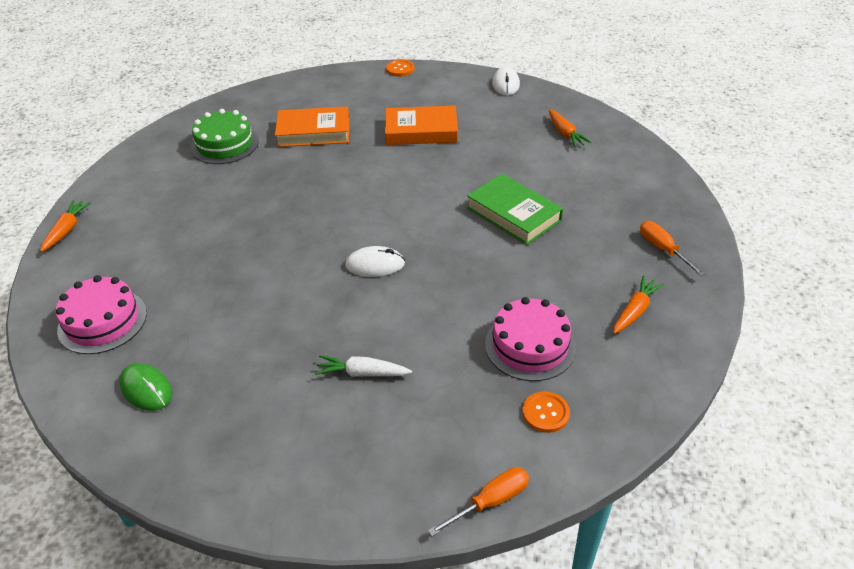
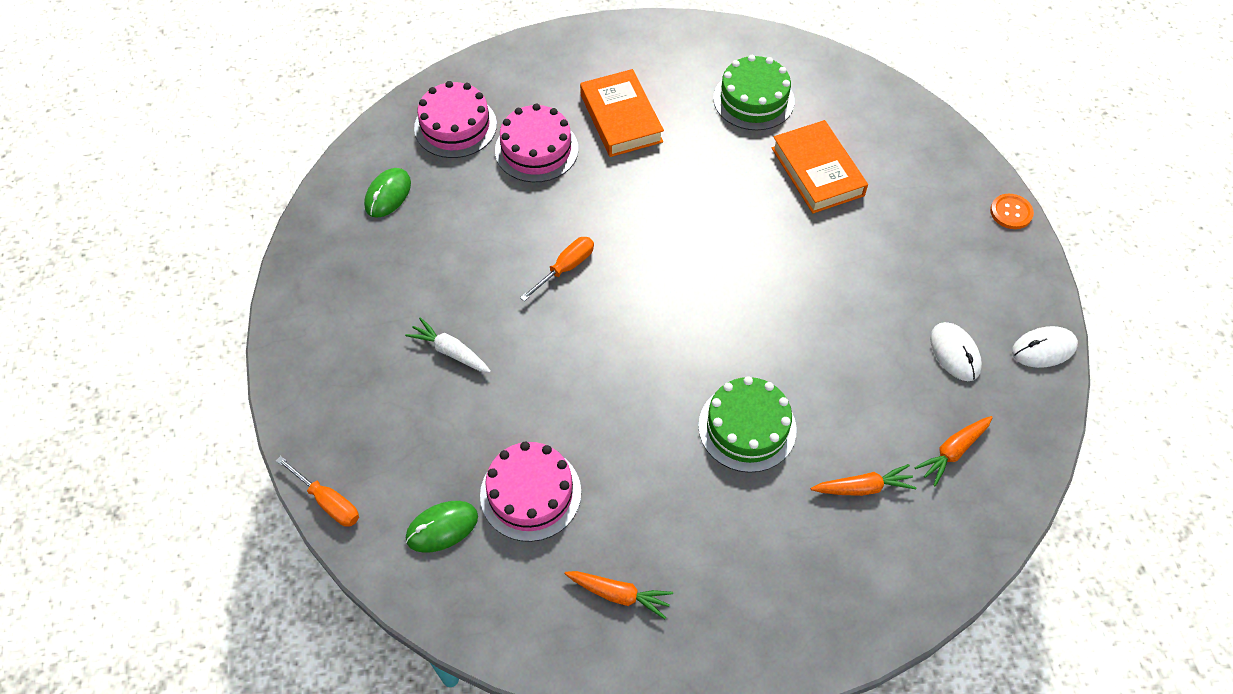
camera: 70 degrees right, 15 degrees up
(67, 230) = (563, 40): orange carrot -> orange carrot (863, 487)
(176, 271) = (536, 149): none -> pink cake
(362, 373) = (450, 351): white carrot -> white carrot turned 45 degrees counterclockwise
(375, 264) = (605, 312): white mouse -> white mouse (955, 353)
(421, 131) = (874, 281): orange book -> orange book (621, 118)
(514, 214) = (747, 427): green book -> green cake
(545, 413) = (442, 527): orange button -> green mouse
(663, 249) = (744, 614): orange screwdriver -> orange screwdriver (565, 268)

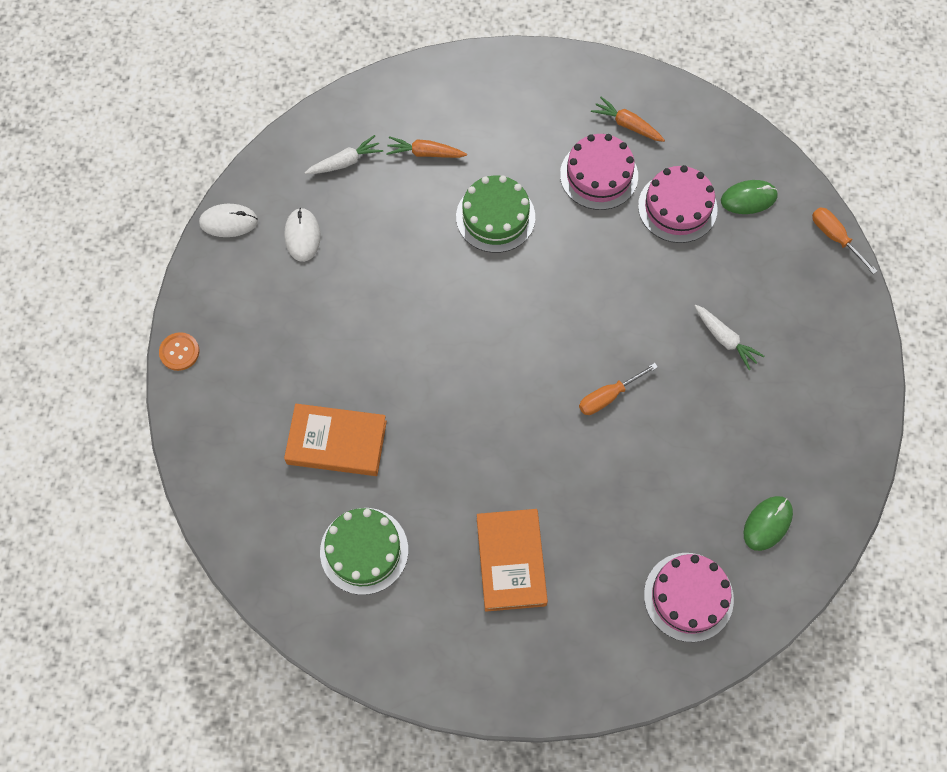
camera: 165 degrees left, 10 degrees up
(536, 149) = (608, 542): pink cake -> pink cake (599, 175)
(817, 171) = (337, 443): orange book -> orange book turned 75 degrees counterclockwise
(952, 452) = (345, 162): orange carrot -> white carrot

